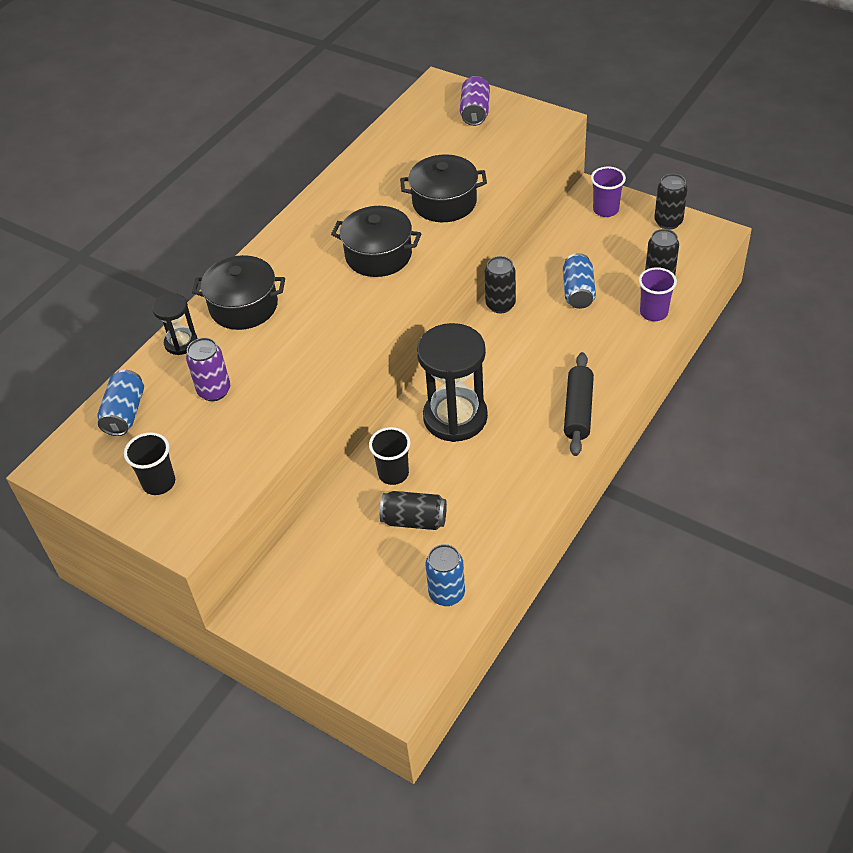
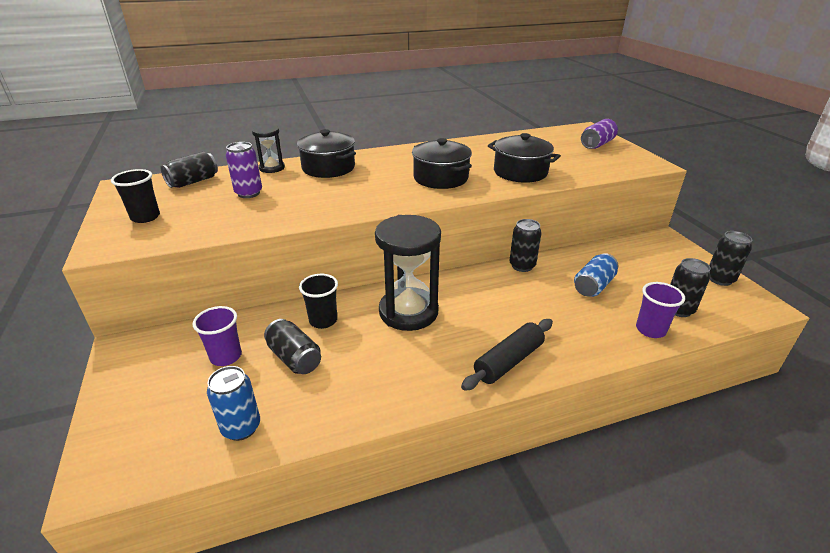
camera: 35 degrees right, 15 degrees down
(125, 413) = (193, 182): blue can -> black can
(605, 210) = (667, 251): purple cup -> purple cup (226, 356)

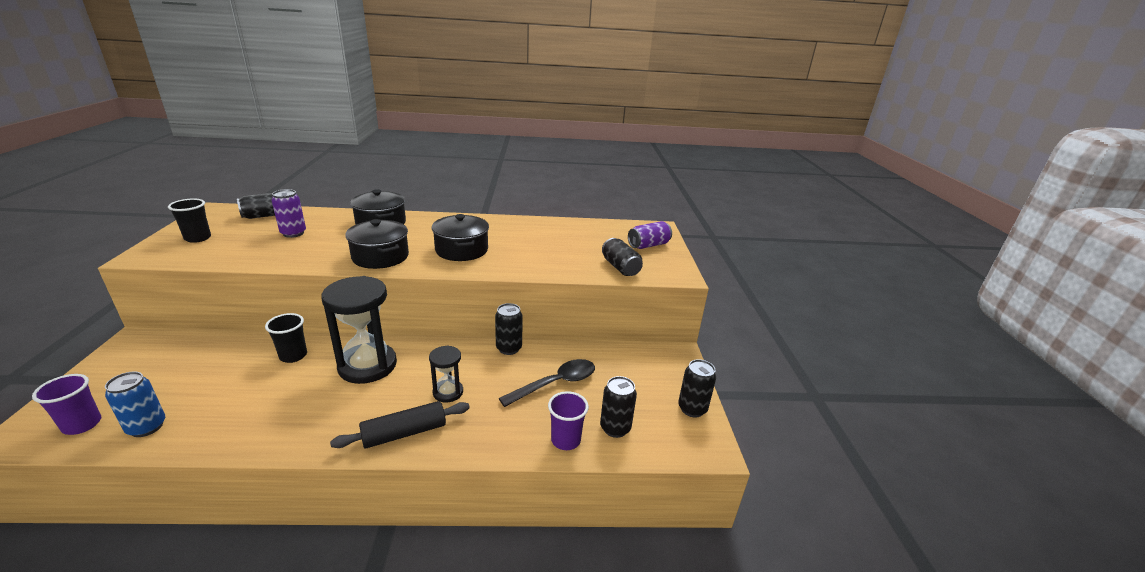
camera: 15 degrees right, 5 degrees down
(226, 356) = (193, 366): purple cup -> purple cup (82, 425)
(272, 168) = (337, 215): black hourglass -> black hourglass (448, 392)
(294, 358) = (240, 382): black can -> black can (620, 267)
(520, 172) = (539, 258): black pot -> black pot (380, 257)
(593, 286) = (555, 383): blue can -> black spoon

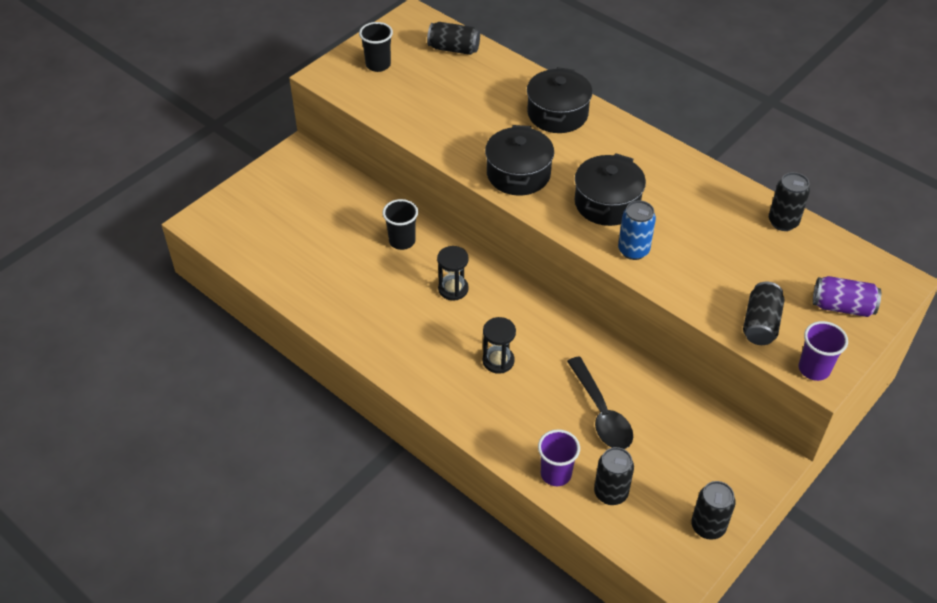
camera: 45 degrees right, 20 degrees up
(82, 425) = (236, 232): purple cup -> purple cup (814, 369)
(147, 427) = (272, 259): blue can -> blue can (633, 250)
(293, 233) = (462, 94): purple can -> none
(367, 366) = (453, 289): black hourglass -> black hourglass, size x0.51
(404, 433) = (435, 380): black rolling pin -> none
(509, 348) = (593, 344): black can -> black can (783, 222)
(555, 383) = (601, 413): black spoon -> black spoon turned 60 degrees clockwise

